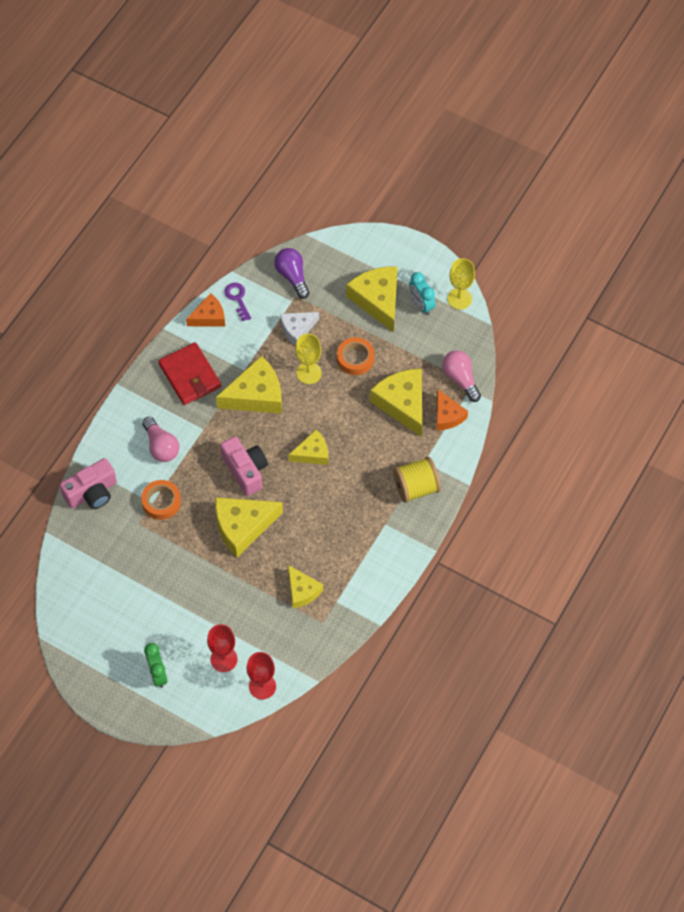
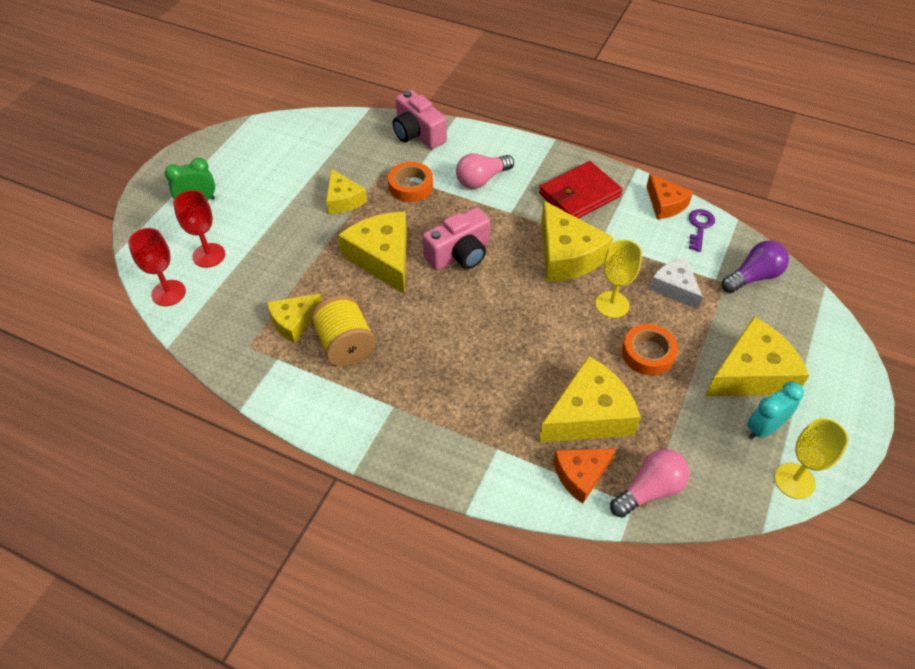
camera: 85 degrees right, 10 degrees down
(237, 299) = (700, 227): purple key -> purple key turned 45 degrees counterclockwise
(312, 453) = (493, 317): yellow cheese -> yellow cheese (343, 200)
(416, 487) = (453, 440): yellow spool -> yellow spool (345, 345)

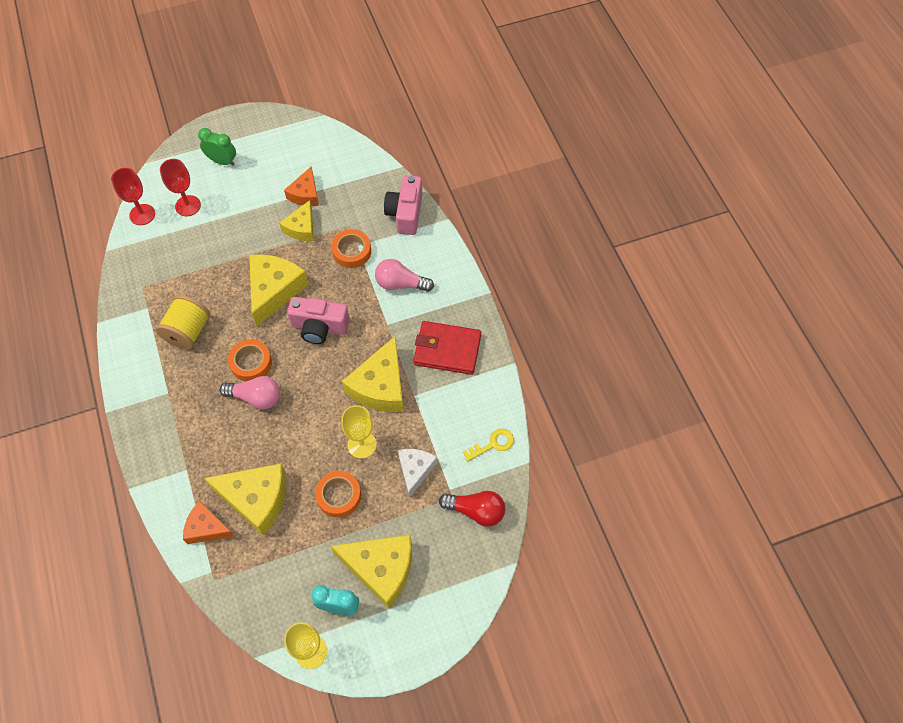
camera: 45 degrees right, 10 degrees up
(294, 322) = (180, 291): yellow cheese -> none
(438, 323) = (251, 363): none -> orange tape
(649, 490) = (229, 573): pink light bulb -> pink light bulb (256, 397)
(665, 204) = (494, 407): orange cheese -> orange cheese (305, 194)
(700, 227) = (493, 444): purple key -> yellow key
(753, 277) = (476, 511): purple light bulb -> red light bulb

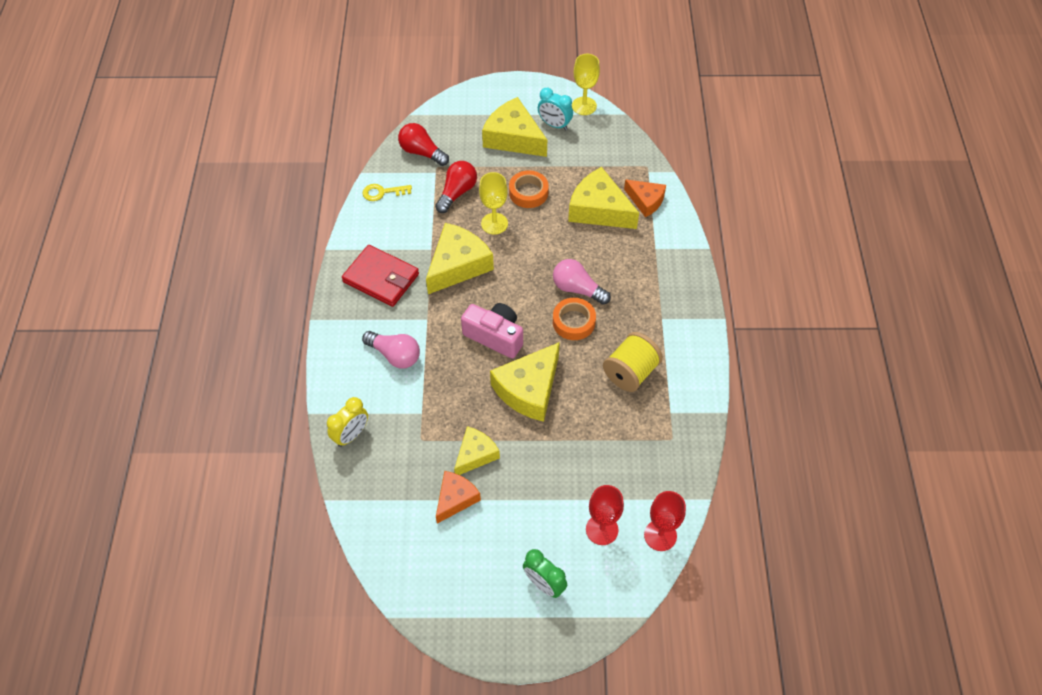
camera: 160 degrees left, 5 degrees down
(352, 251) = (430, 407): orange tape -> none
(405, 213) = (351, 435): pink camera -> yellow clock
(415, 470) = (457, 193): white cheese -> red light bulb

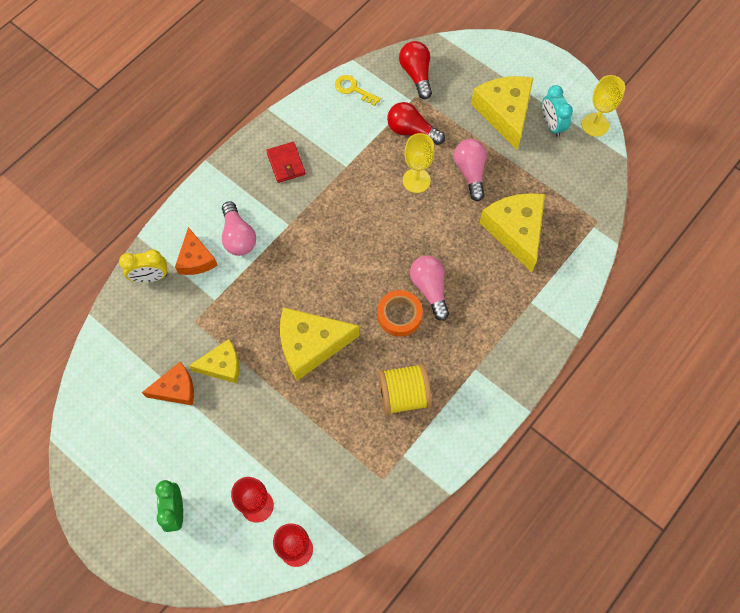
camera: 40 degrees right, 10 degrees up
(381, 278) = (286, 163): red wallet -> red wallet, size x0.62
(457, 193) = (411, 131): red light bulb -> red light bulb turned 135 degrees counterclockwise
(458, 265) = (354, 196): yellow cheese -> none
(495, 336) = (326, 279): pink camera -> none
(528, 192) = (470, 172): orange tape -> pink light bulb
(646, 201) = (565, 253): orange cheese -> orange cheese (196, 259)

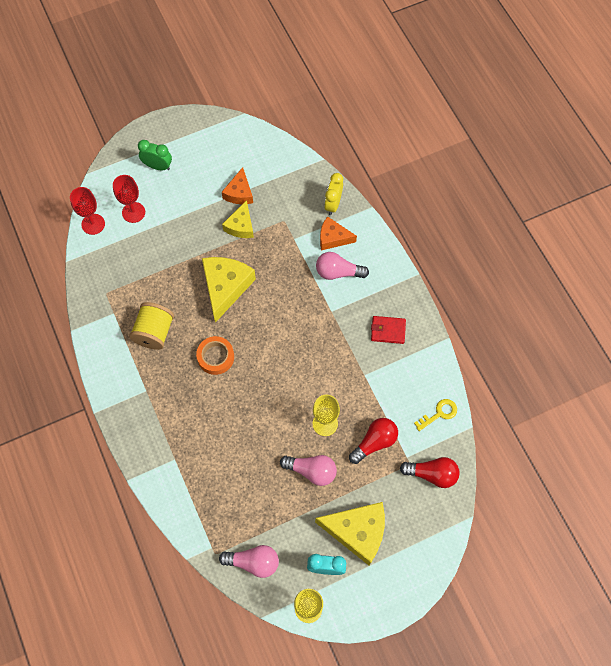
camera: 115 degrees right, 0 degrees up
(430, 289) = (225, 388): pink light bulb -> pink light bulb (253, 562)
(515, 231) = (240, 480): yellow cheese -> none

